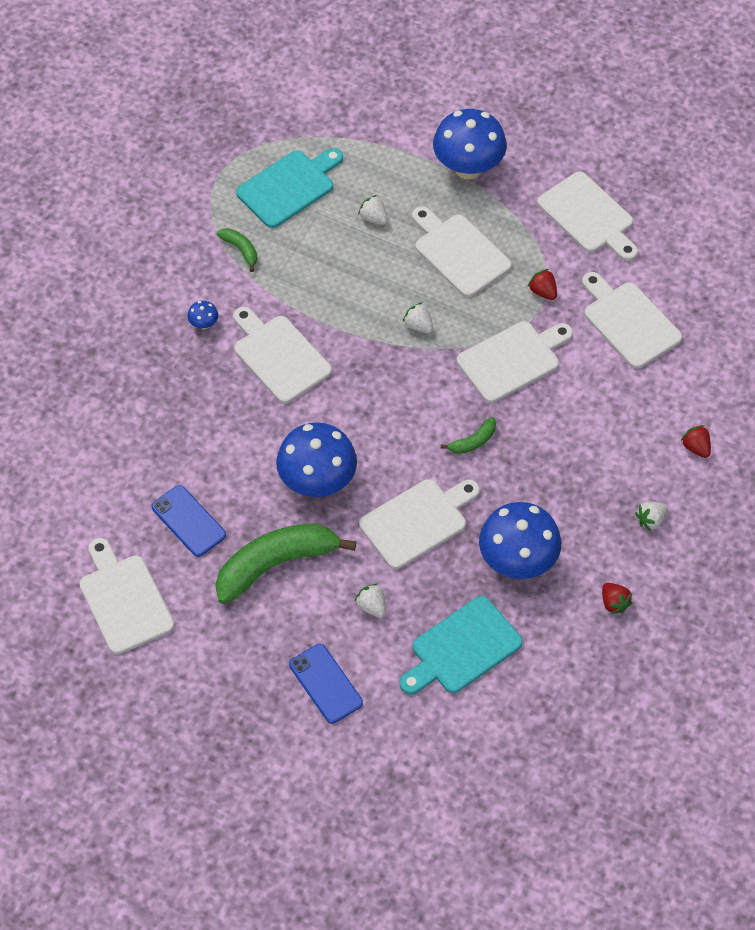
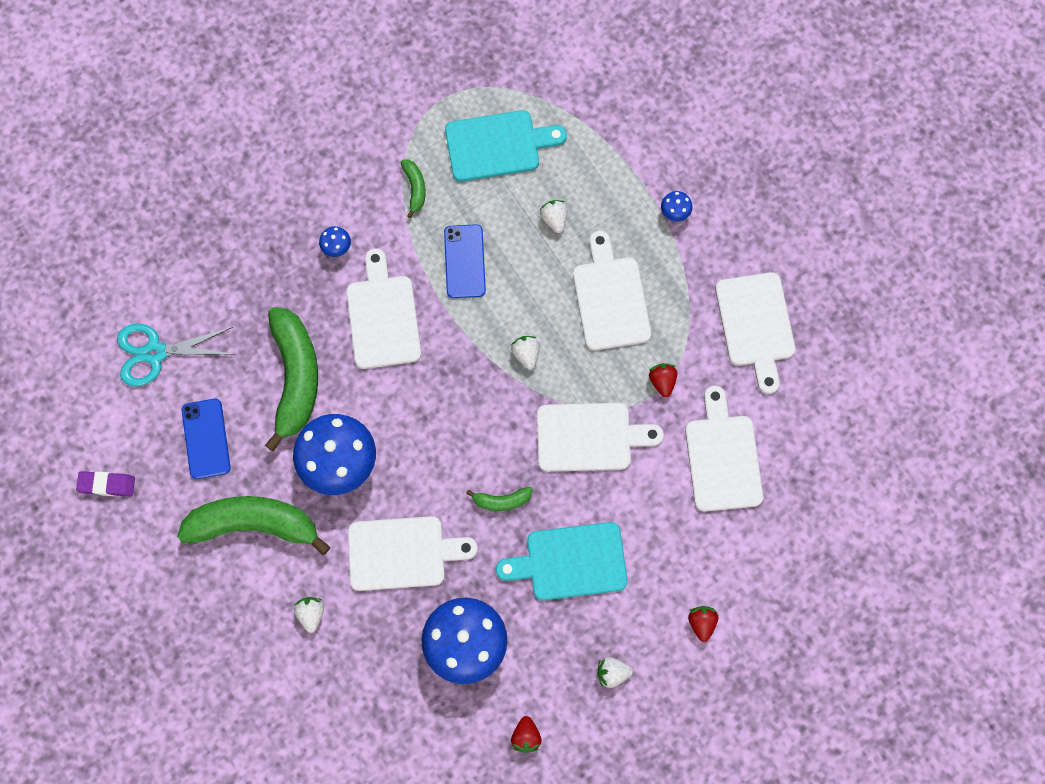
camera: 30 degrees right, 15 degrees up
(98, 478) = (155, 353): none -> turquoise scissors
(124, 600) = (107, 484): white cutting board -> purple eraser
(235, 437) = (295, 378): none -> green banana
(325, 684) = (226, 666): blue phone -> blue phone (464, 261)
(462, 648) = (363, 701): turquoise cutting board -> turquoise cutting board (570, 562)
(468, 168) = (675, 212): blue mushroom -> blue mushroom, size x0.40

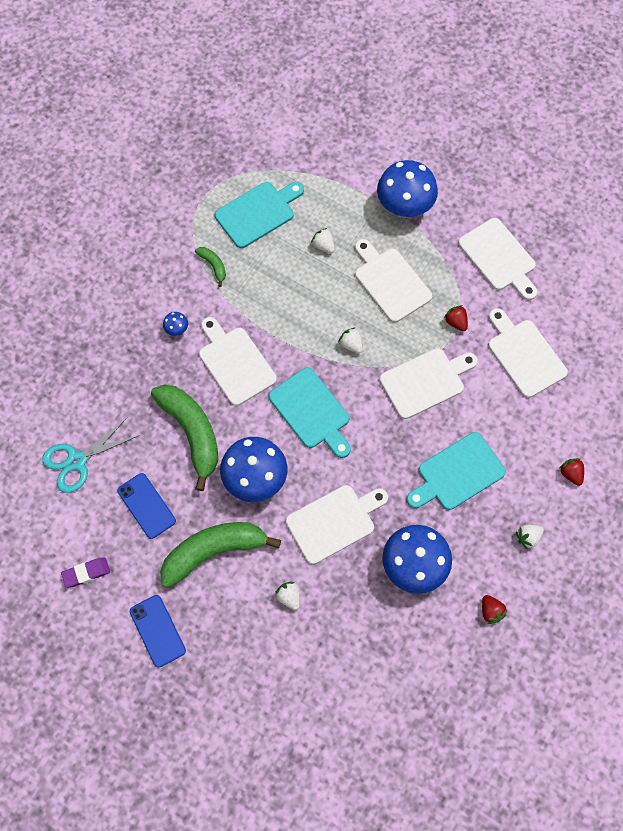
camera: 25 degrees left, 5 degrees down
(441, 413) = (311, 411): none -> turquoise cutting board
(464, 261) = (274, 300): blue phone -> blue phone (157, 631)
(501, 501) = (386, 453): green banana -> none
(675, 212) = (404, 207): blue mushroom -> blue mushroom, size x2.47

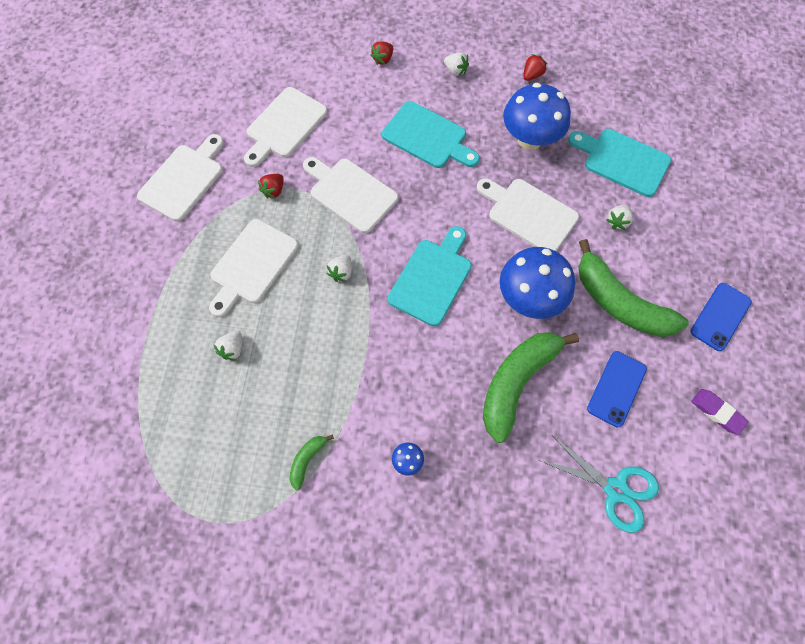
camera: 115 degrees left, 0 degrees up
(235, 363) = (416, 376): white cutting board -> none
(258, 213) = (215, 442): turquoise cutting board -> turquoise cutting board (622, 161)
(404, 207) = (151, 287): blue mushroom -> none

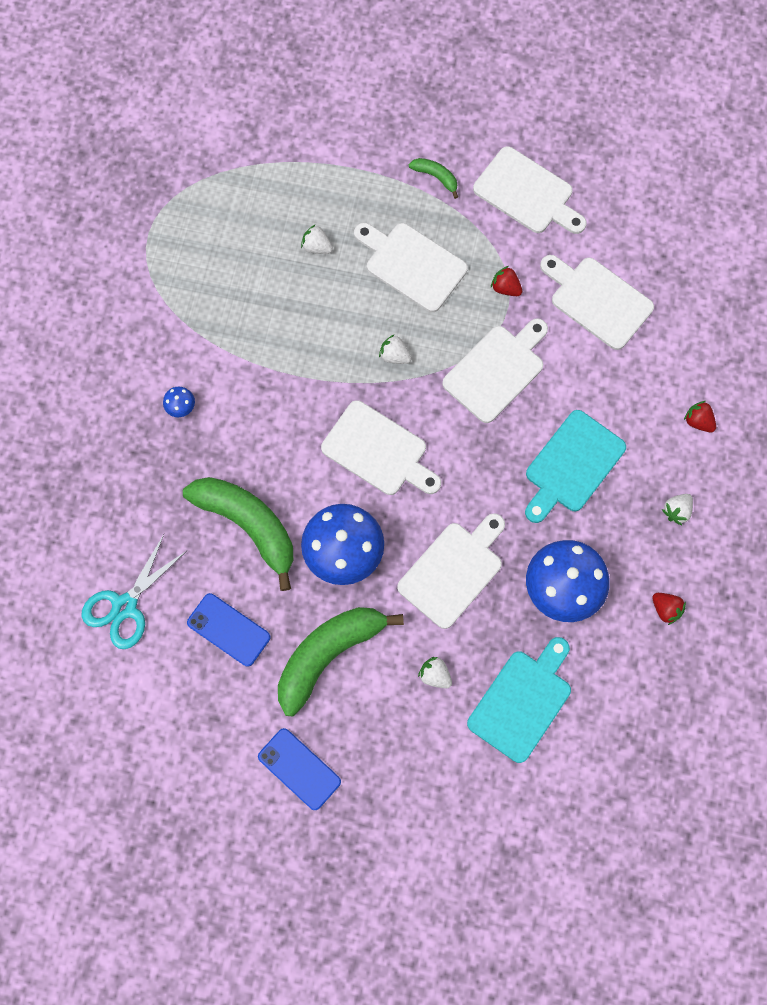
camera: 95 degrees right, 5 degrees up
(307, 460) = (194, 315): green banana -> green banana (436, 177)
(432, 278) = (378, 451): turquoise cutting board -> white cutting board
(717, 412) = (189, 733): purple eraser -> none

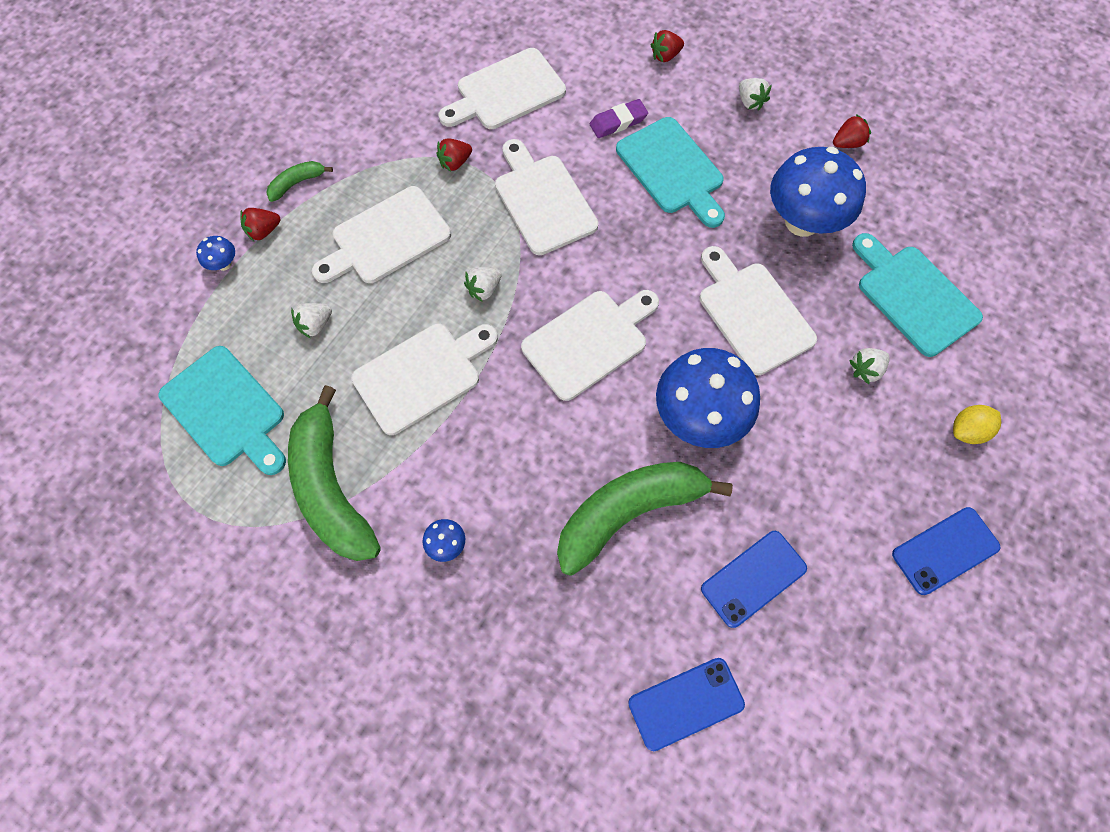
camera: 70 degrees left, 5 degrees down
(124, 606) = (686, 703): turquoise scissors -> blue phone
(227, 218) = (227, 410): none -> turquoise cutting board
(328, 654) = (814, 472): green banana -> green banana (331, 487)
(342, 159) = (224, 264): none -> blue mushroom
(382, 173) = (264, 231): none -> red strawberry
(409, 769) = (967, 430): none -> yellow lemon
(527, 193) = (361, 110): white cutting board -> white cutting board (422, 375)
(604, 404) = (618, 122): none -> purple eraser

